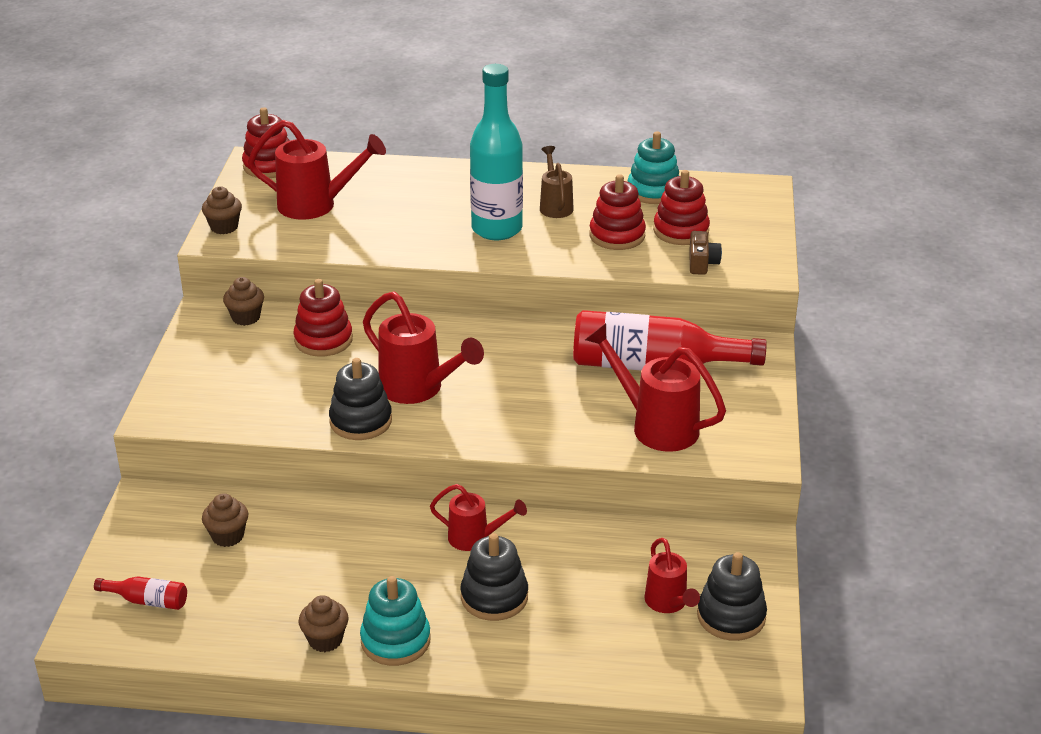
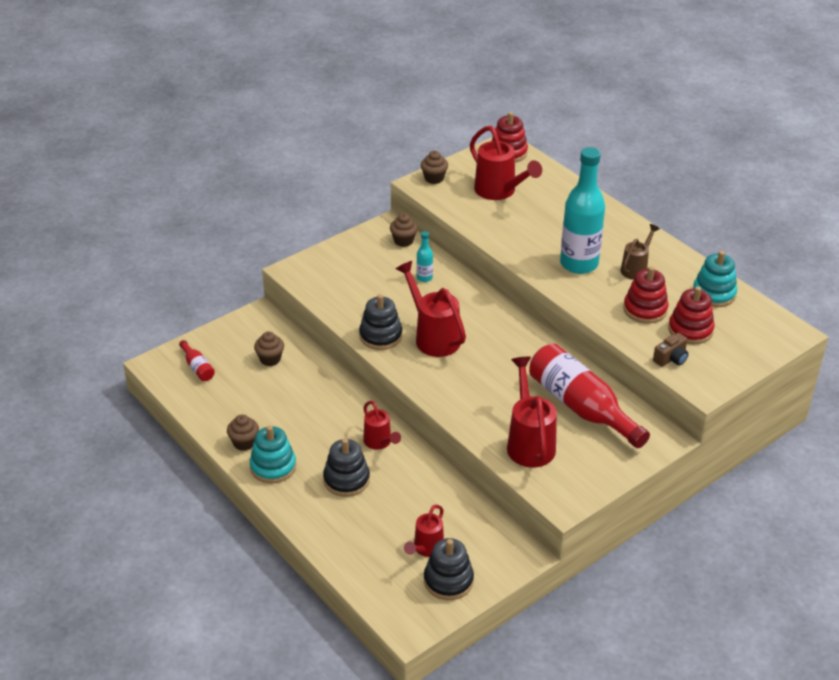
camera: 45 degrees right, 5 degrees up
(323, 340) = (424, 278): red stacking toy -> turquoise bottle
(418, 389) = (433, 337): red watering can -> red watering can turned 150 degrees clockwise

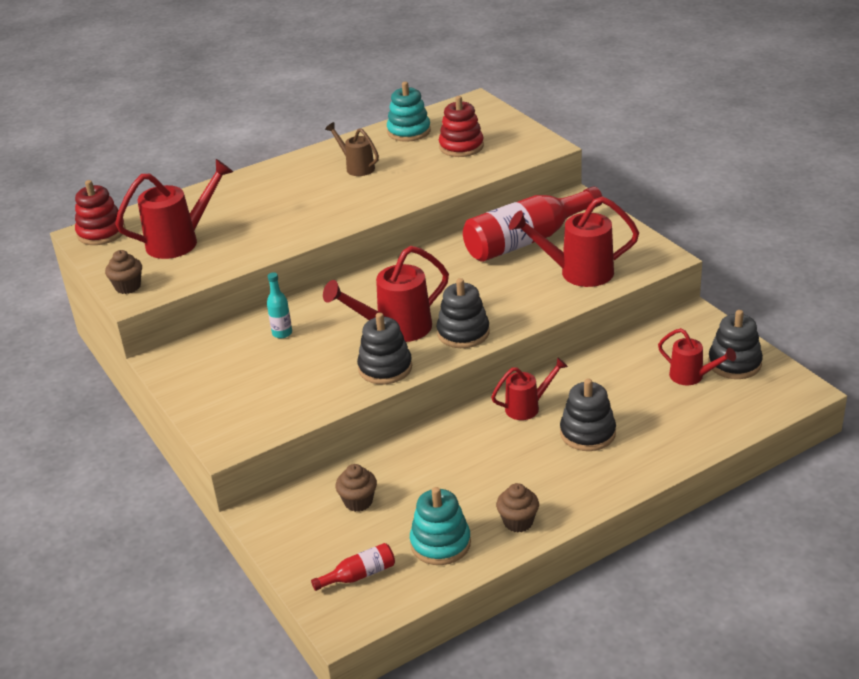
camera: 80 degrees left, 5 degrees down
(273, 467) = (563, 494): turquoise stacking toy -> turquoise stacking toy (440, 543)
(403, 241) = (200, 348): brown cupcake -> none
(430, 375) = (463, 333): none -> black stacking toy
(579, 264) = (338, 198): turquoise bottle -> none
(645, 309) = (425, 167): red stacking toy -> none
(671, 358) = (502, 159): brown camera -> none

